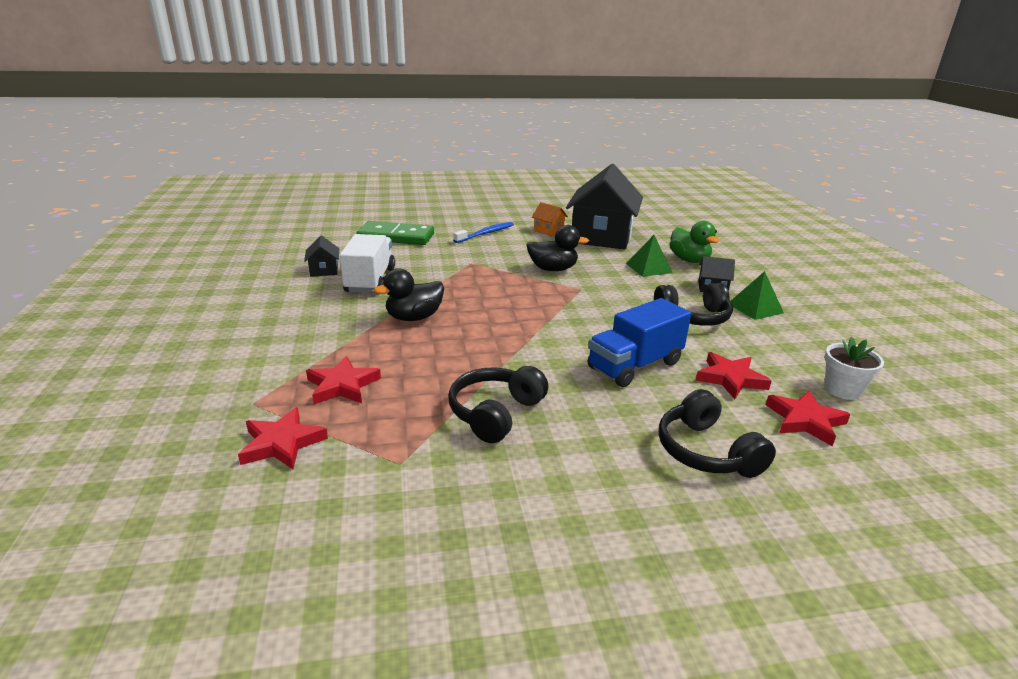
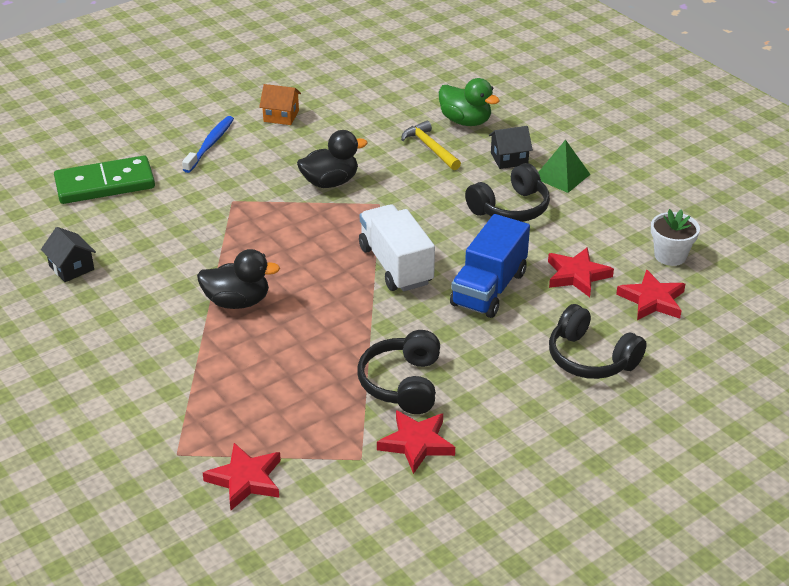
camera: 25 degrees left, 10 degrees up
(342, 385) = (242, 406): red star -> red star (416, 443)
(370, 280) = (141, 266): white truck -> white truck (396, 265)
(414, 317) = (237, 302): black duck -> black duck turned 120 degrees counterclockwise
(601, 237) = (349, 109): black house -> none
(648, 268) = (430, 148): green pyramid -> yellow hammer

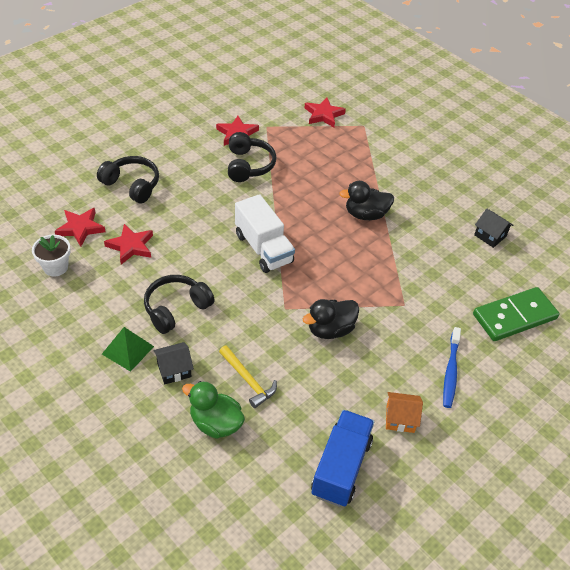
camera: 170 degrees right, 10 degrees up
(489, 289) = (195, 232): blue truck -> blue truck (341, 467)

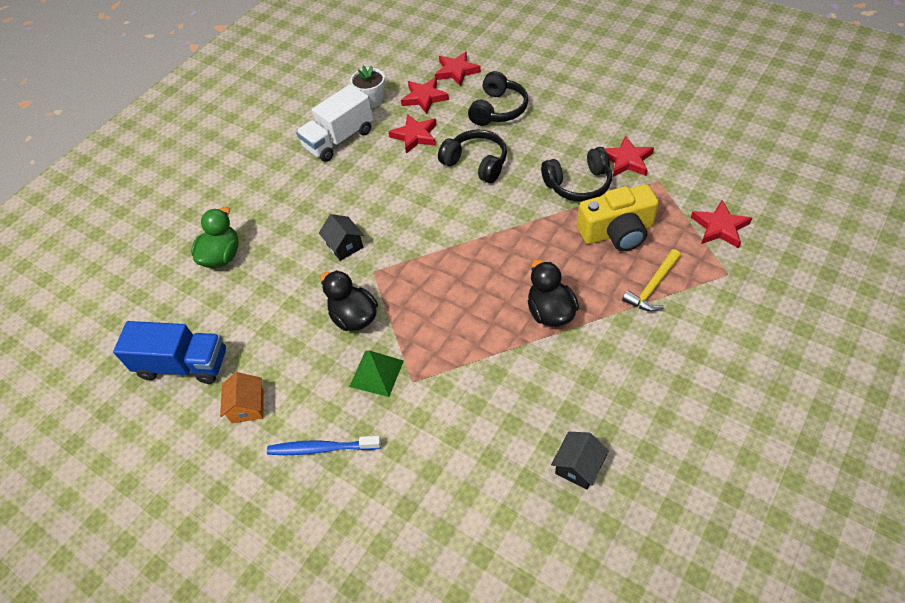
camera: 85 degrees right, 5 degrees up
(58, 198) = (456, 71): none -> red star
(128, 350) = (291, 174): green pyramid -> green pyramid (376, 373)
(174, 370) = (276, 211): black house -> black house (345, 246)
(176, 309) = (347, 190): black headphones -> black headphones (476, 163)
(248, 380) = (273, 266): yellow hammer -> yellow hammer (652, 287)
(263, 248) = (452, 232): white truck -> white truck (339, 139)
(306, 161) = (617, 232): none -> yellow camera
(514, 317) = (431, 516): green domino -> none

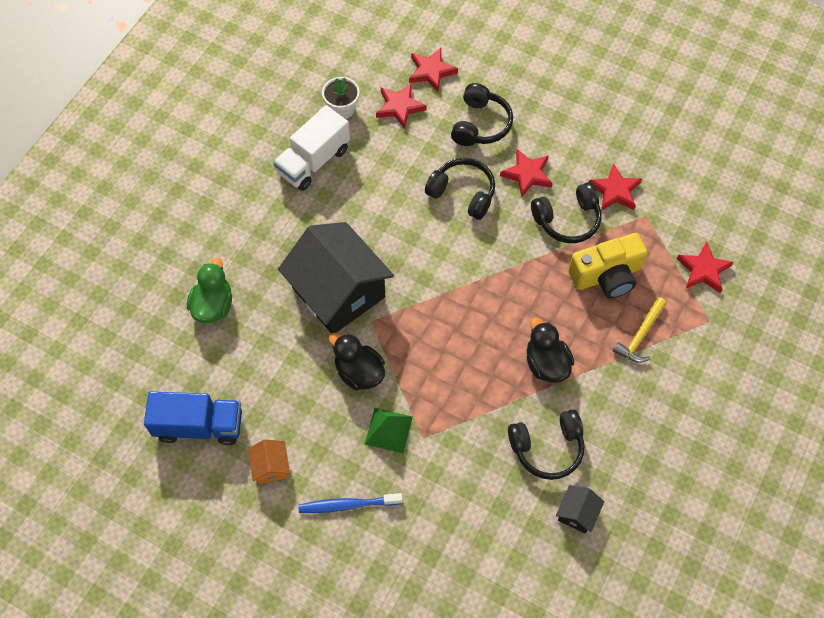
camera: 10 degrees left, 10 degrees up
(345, 246) = (338, 292): black house -> black house, size x2.43
(415, 136) = (395, 157): red star -> red star (527, 174)
(547, 395) = (547, 448): none -> black headphones

